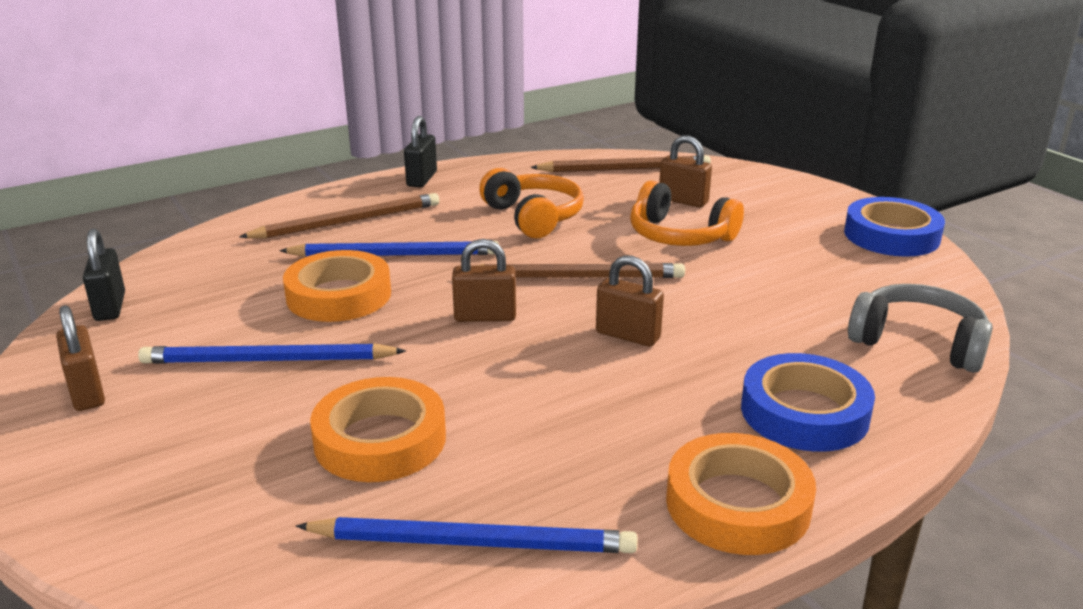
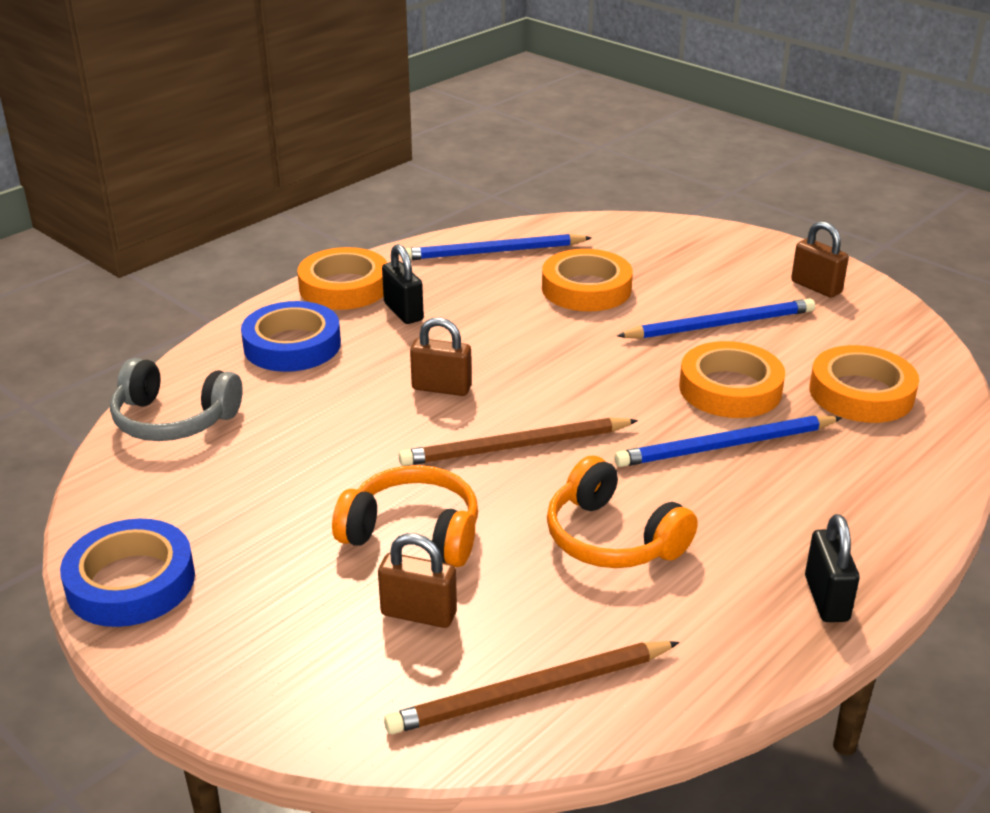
camera: 165 degrees right, 5 degrees up
(110, 307) = (911, 347): black padlock -> black padlock (403, 312)
(226, 276) = (861, 393): none -> orange tape
(348, 222) = (831, 489): brown pencil -> none
(485, 316) = (578, 387): brown padlock -> none

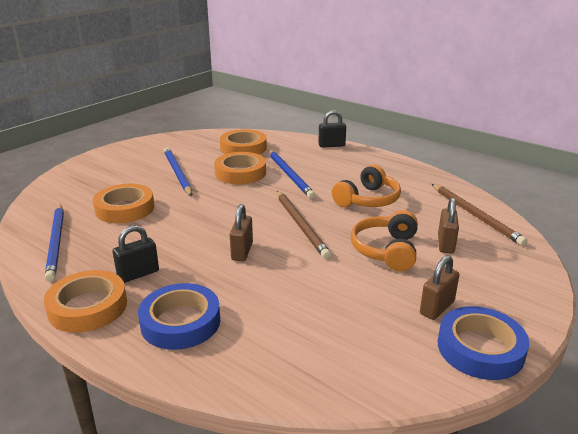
camera: 95 degrees left, 5 degrees down
(173, 420) = (293, 369): grey headphones -> none
(816, 287) = (143, 151): brown padlock -> brown padlock (437, 308)
(826, 599) = (386, 161): black padlock -> black padlock (331, 145)

